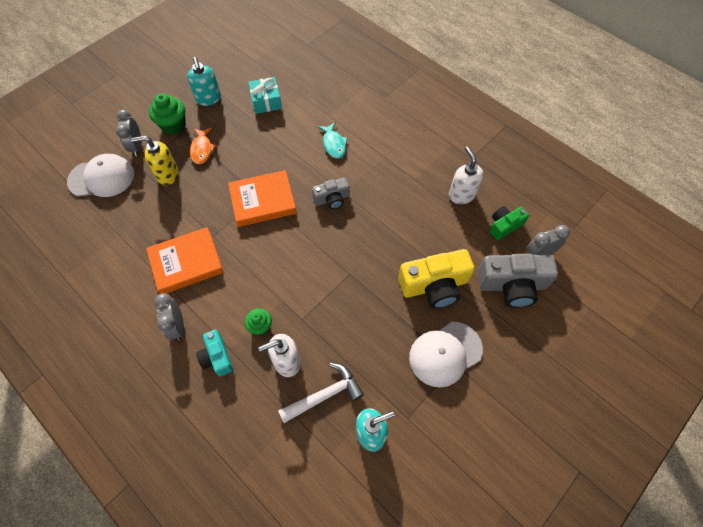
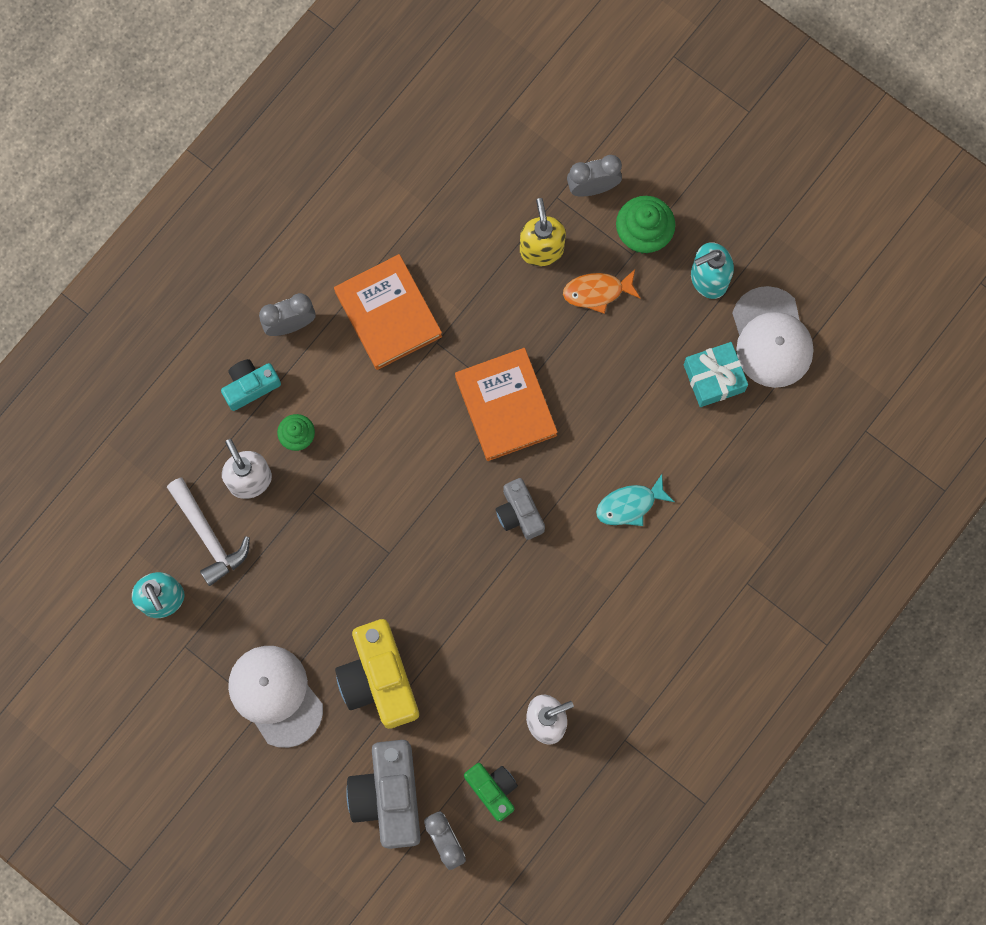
camera: 85 degrees right, 15 degrees up
(101, 178) = (526, 151): white cap -> white cap (771, 338)

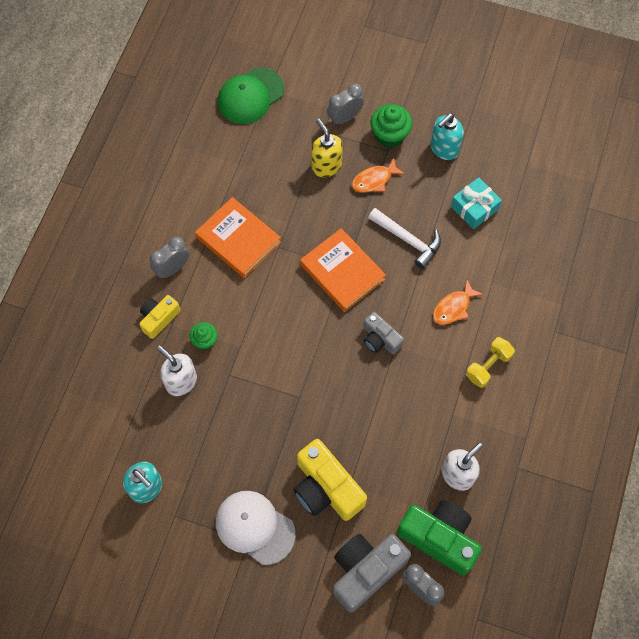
camera: 20 degrees left, 10 degrees down
(208, 536) = (164, 431): white hammer -> white hammer (408, 240)
(250, 386) = (159, 318): turquoise camera -> yellow camera
(388, 796) = (366, 570): grey camera -> grey camera turned 75 degrees clockwise
(478, 111) = (250, 96): none -> green cap
(493, 789) = (439, 537): green camera -> green camera, size x1.74
(630, 505) = (453, 307): turquoise fish -> orange fish
(641, 598) = (488, 366): none -> yellow dumbbell
(771, 338) = (501, 171): white cap -> none

